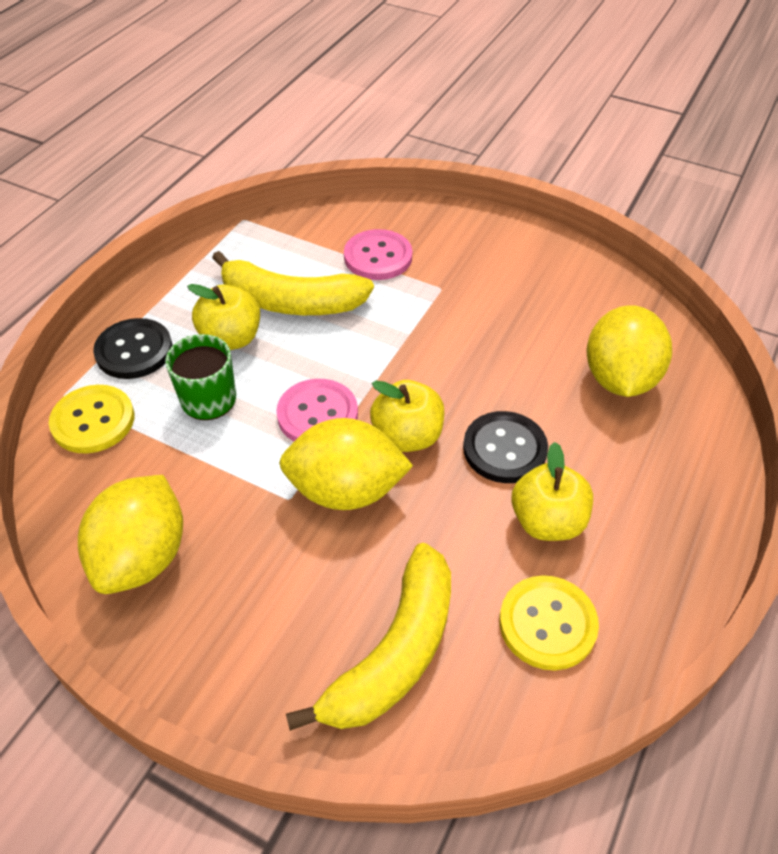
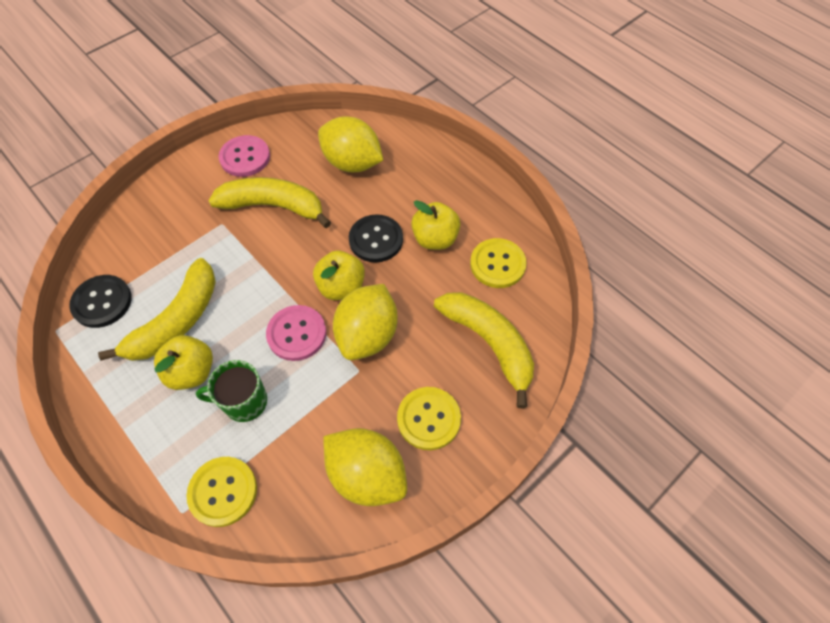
camera: 70 degrees left, 10 degrees up
(134, 351) = (162, 447): black button -> black button (102, 302)
(242, 605) = (428, 419): none -> yellow button
(378, 257) = (165, 250): pink button -> pink button (245, 157)
(495, 324) = (273, 206): none -> yellow banana

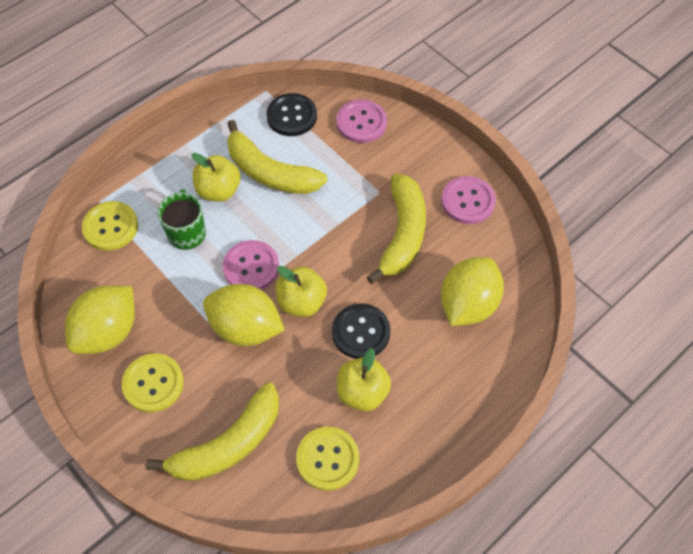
camera: 90 degrees right, 0 degrees up
(129, 237) = (361, 122): none -> pink button

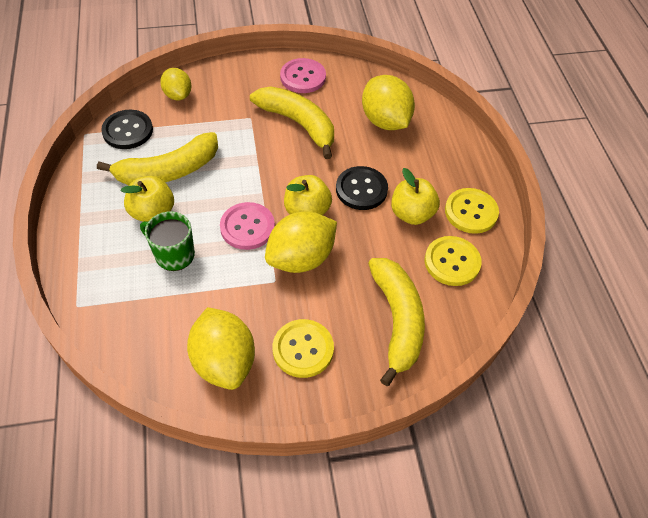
camera: 60 degrees left, 5 degrees down
(110, 227) = (114, 309): yellow button -> yellow button (471, 212)
(361, 122) = (178, 95): pink button -> yellow lemon

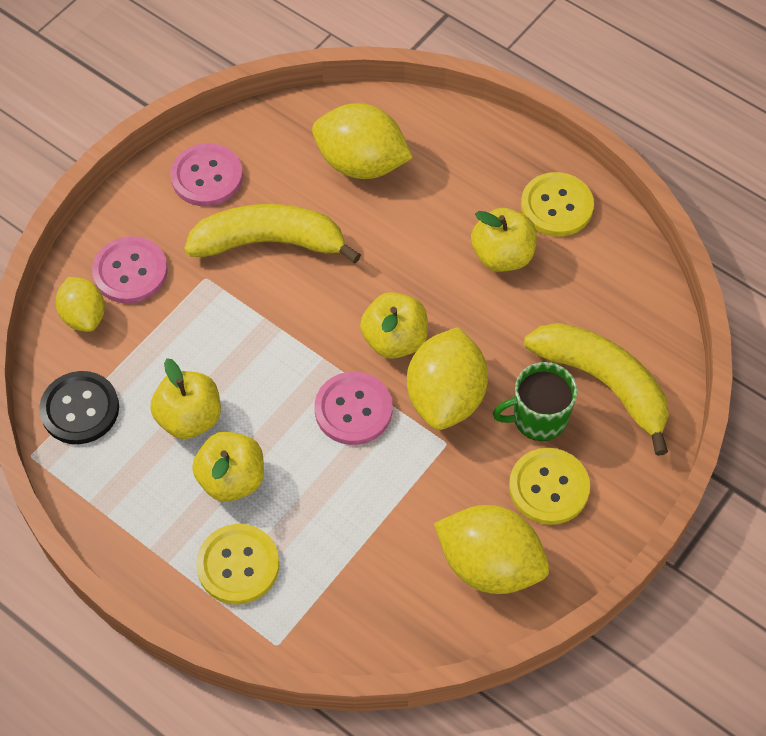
camera: 40 degrees left, 5 degrees up
(168, 171) = (189, 418): yellow banana -> yellow apple
(174, 254) = (312, 504): green mug -> green mug (538, 418)
(178, 95) = (84, 316): yellow lemon -> yellow lemon turned 45 degrees clockwise
(220, 92) = (130, 271): none -> pink button
(361, 189) = (423, 268): black button -> none
(452, 262) = (592, 278): yellow button -> yellow button (238, 565)

